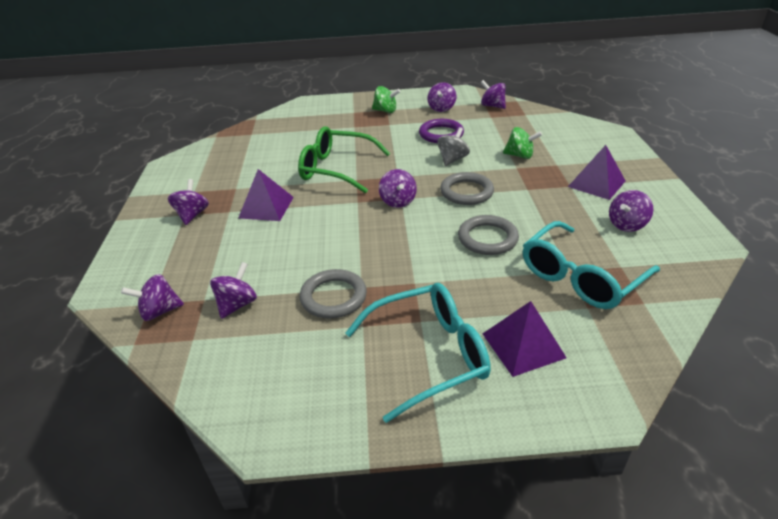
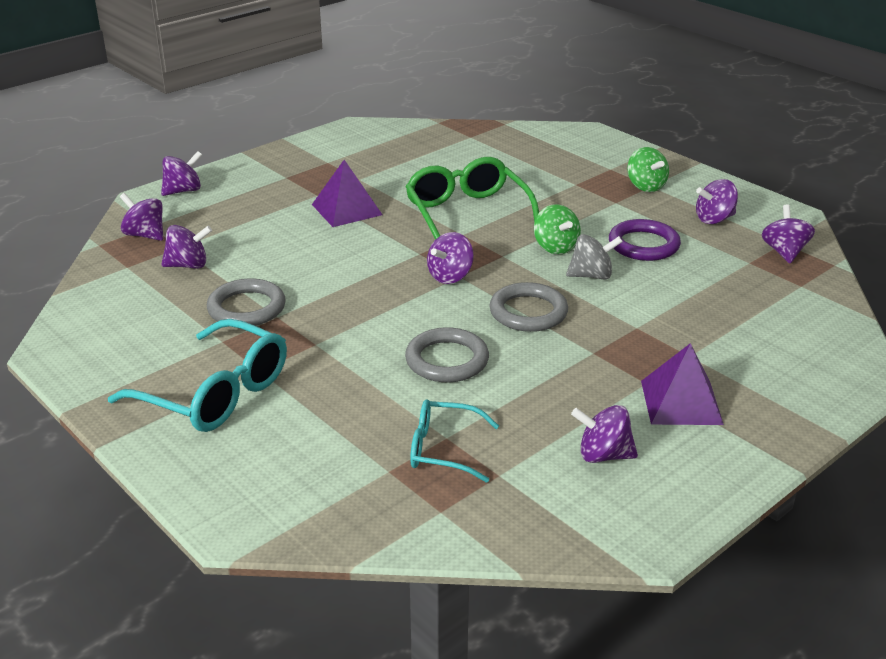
camera: 50 degrees right, 5 degrees down
(192, 215) = (289, 181): purple spinning top -> purple spinning top (183, 191)
(520, 155) = (672, 319): green spinning top -> green spinning top (555, 247)
(523, 345) = (281, 445): purple pyramid -> none
(581, 276) = (444, 449): turquoise glasses -> turquoise glasses, size x0.59

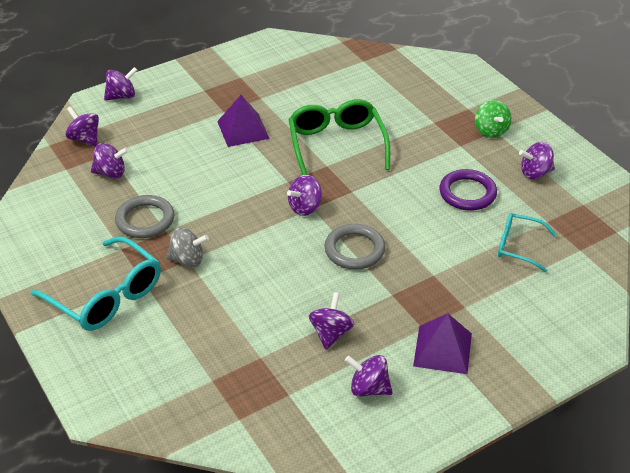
camera: 10 degrees right, 10 degrees up
(444, 449) = (255, 367): turquoise glasses -> turquoise glasses (519, 246)
(447, 360) = (280, 288): grey ring -> none
(555, 247) = (396, 187): green spinning top -> none
(591, 275) = (415, 220): grey spinning top -> grey spinning top (187, 260)
(784, 252) = (580, 214): purple spinning top -> purple spinning top (331, 333)

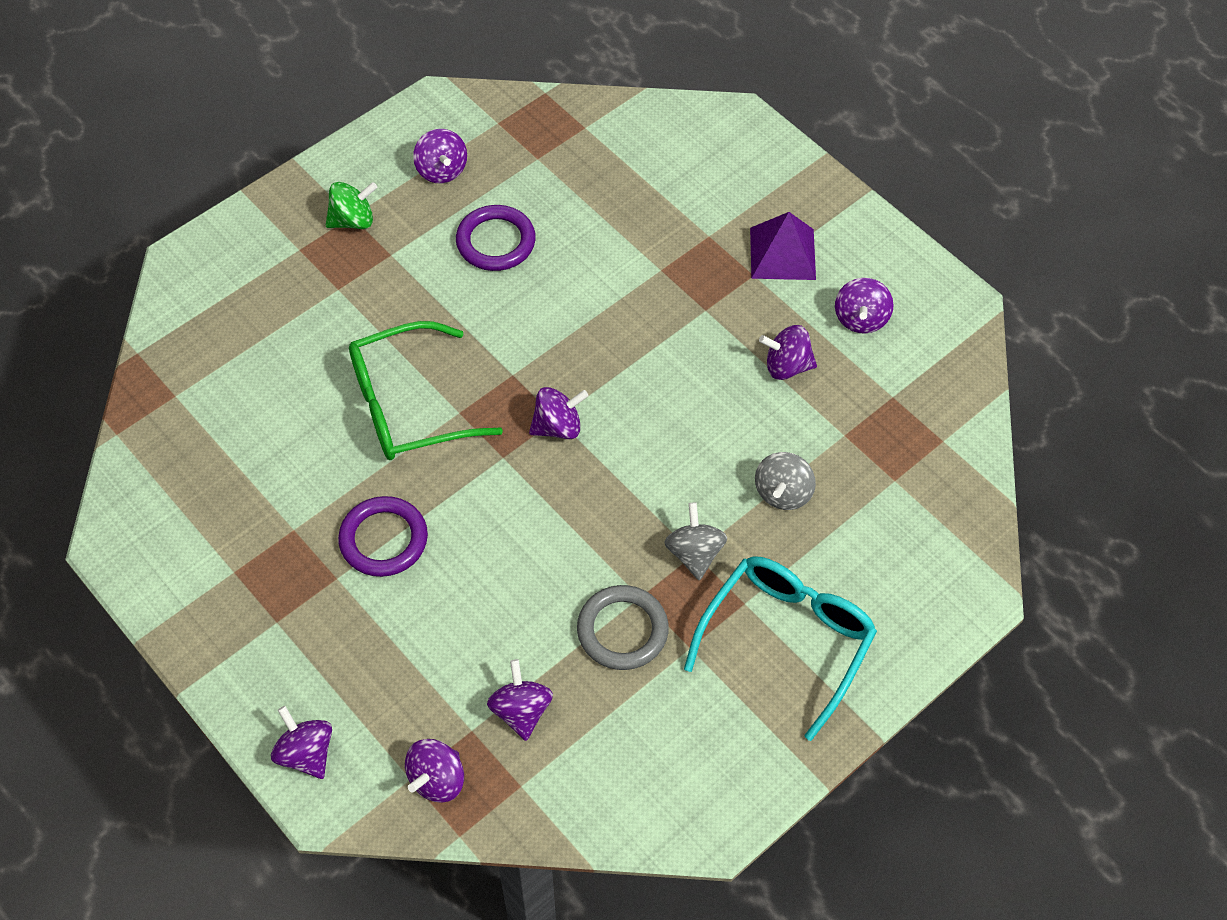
camera: 100 degrees left, 15 degrees up
(220, 312) = (783, 493): none -> grey spinning top
(243, 129) = (383, 539): purple pyramid -> purple ring
(305, 207) = (558, 426): purple spinning top -> purple spinning top turned 60 degrees counterclockwise
(354, 250) = (633, 358): grey ring -> none
(519, 246) = (591, 186): turquoise glasses -> none

